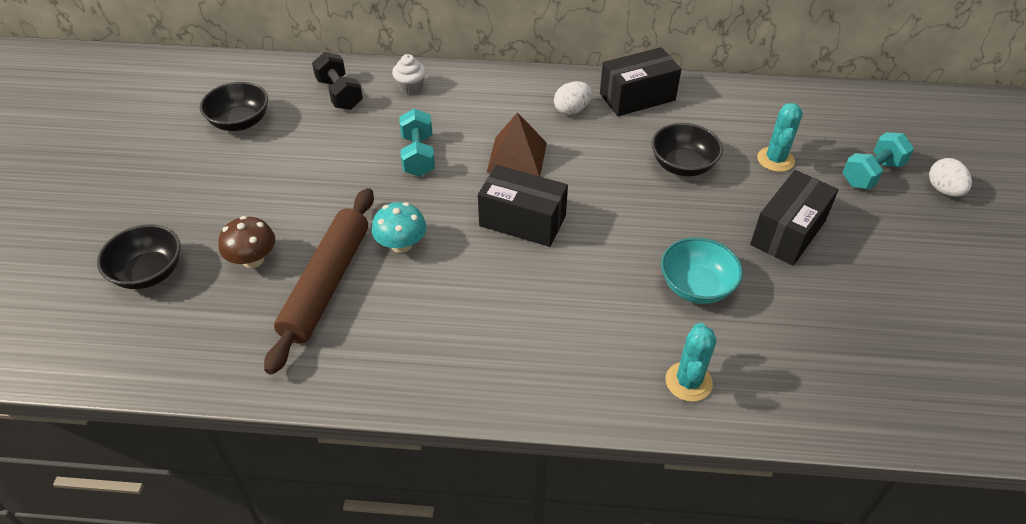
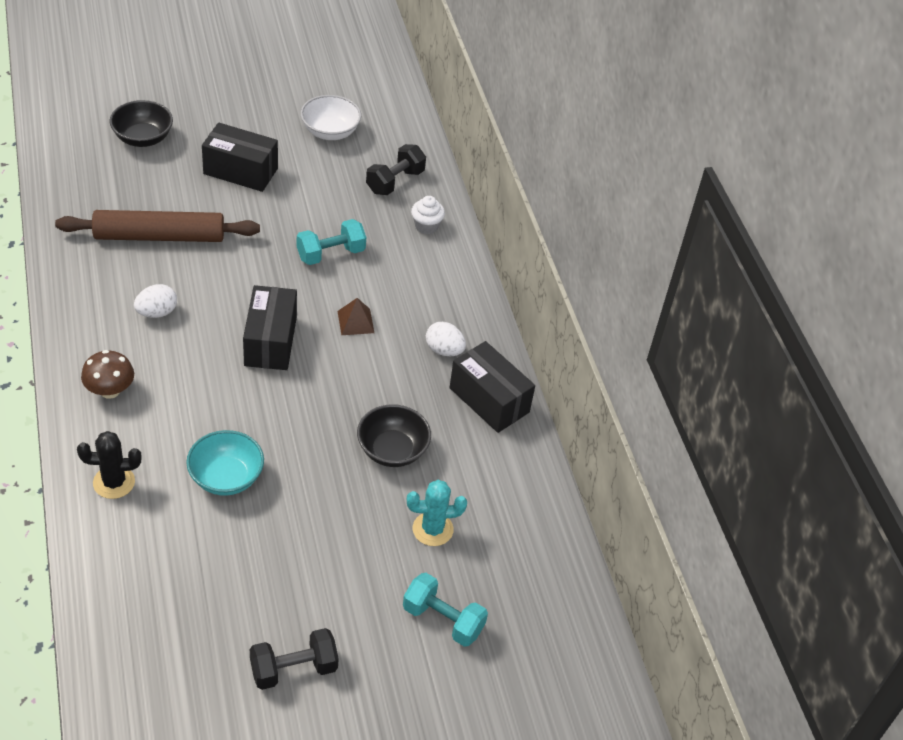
camera: 65 degrees right, 0 degrees up
(240, 122) = (330, 132): black bowl -> white bowl
(253, 259) = (172, 188): brown mushroom -> brown mushroom (110, 390)
(401, 245) = (216, 269): turquoise mushroom -> none
(517, 157) = (355, 322): brown pyramid -> brown pyramid, size x0.63
(688, 382) = (114, 482): turquoise cactus -> black cactus
(788, 232) = (322, 545): black box -> black box (240, 171)
(927, 278) = (293, 669): none -> black dumbbell
(943, 190) = (441, 691): white egg -> white egg (157, 312)

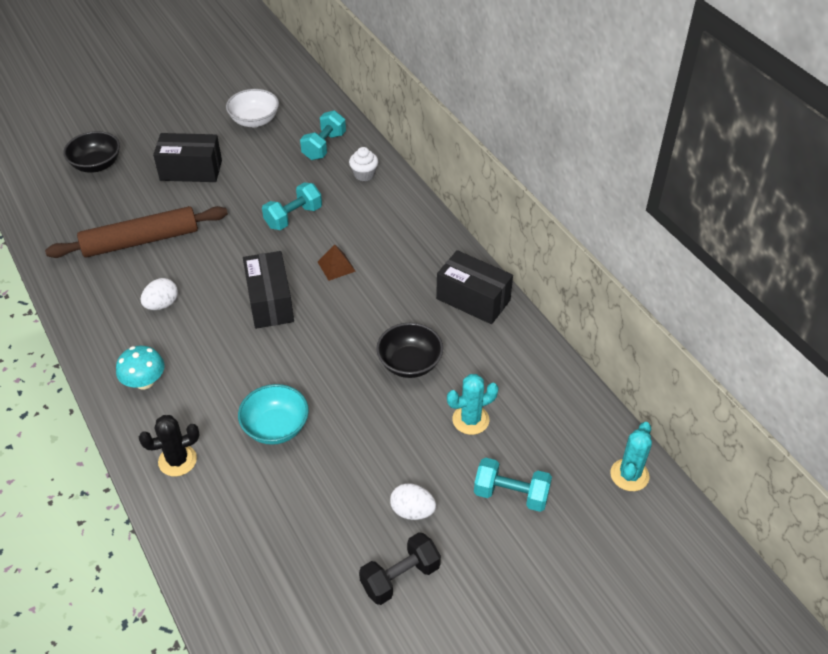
camera: 10 degrees left, 0 degrees up
(110, 390) = (144, 382): brown mushroom -> turquoise mushroom
(395, 181) = (324, 146): black dumbbell -> turquoise dumbbell
(444, 350) = (419, 269): white egg -> white egg (412, 511)
(578, 638) = (629, 475): none -> turquoise cactus

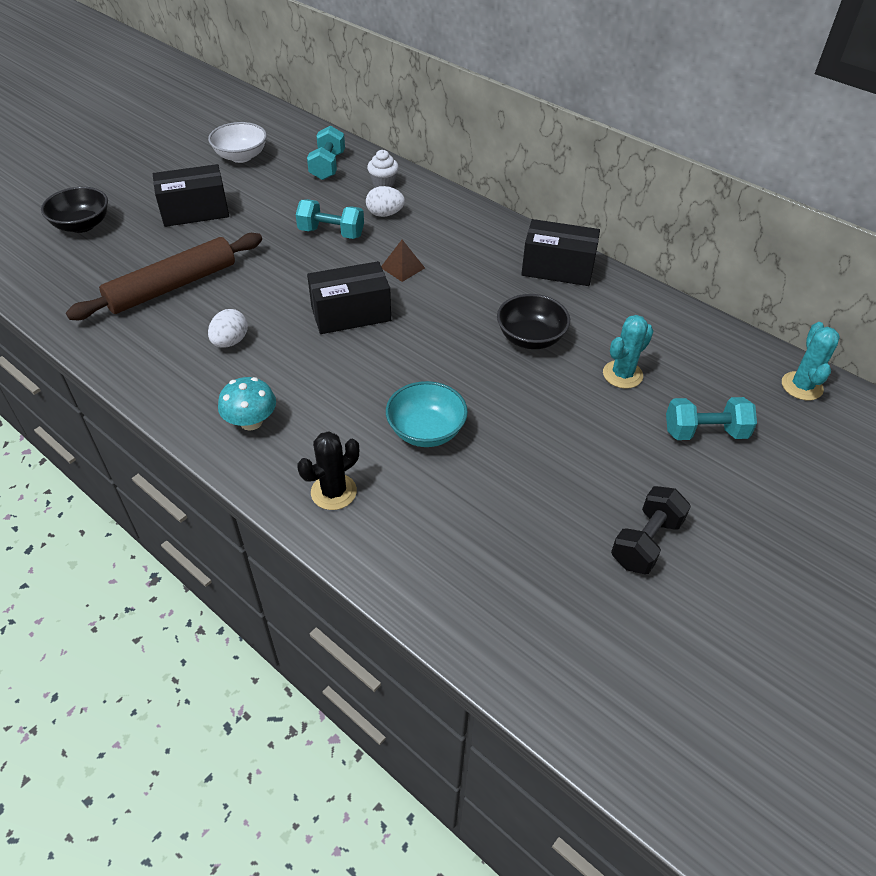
camera: 20 degrees left, 0 degrees up
(270, 302) = (351, 314): black box -> black box turned 75 degrees counterclockwise
(293, 217) = (331, 233): turquoise dumbbell -> turquoise dumbbell turned 75 degrees clockwise
(412, 511) = (618, 474): white egg -> white egg (385, 214)

